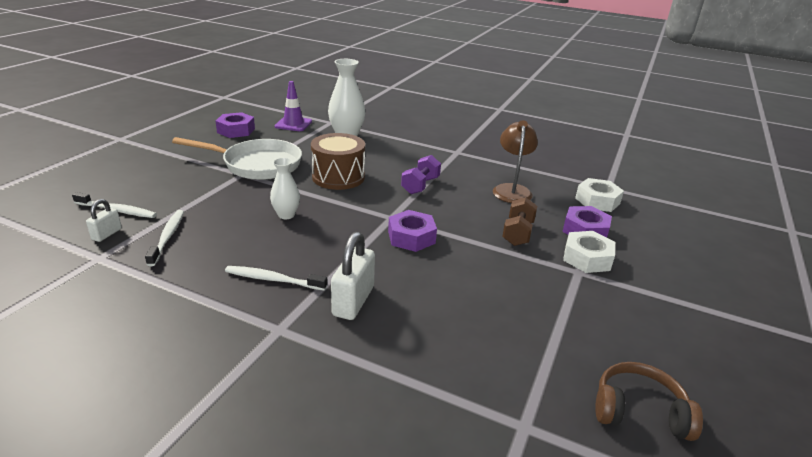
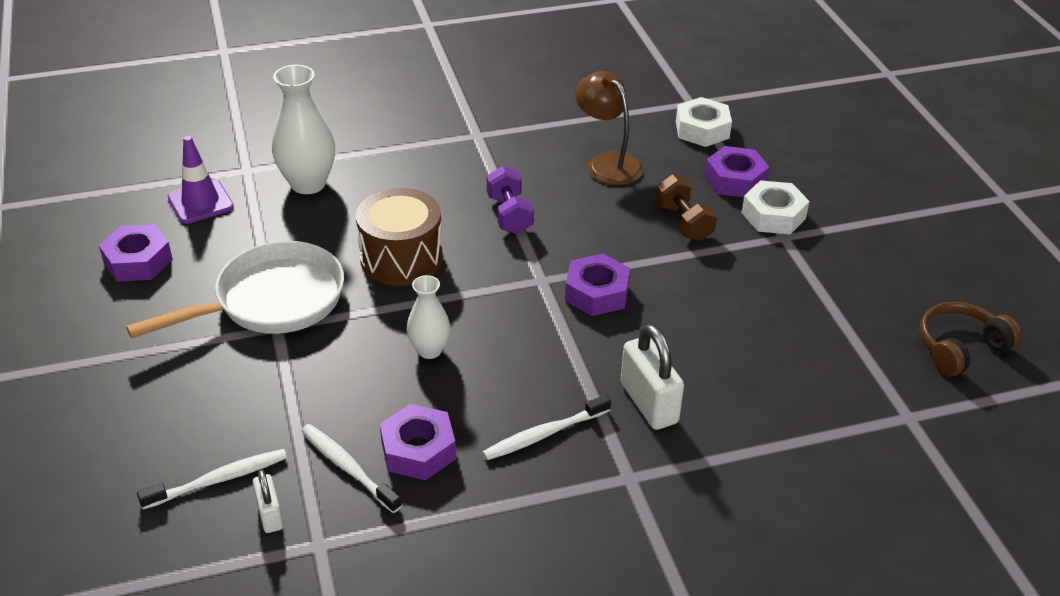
camera: 40 degrees left, 10 degrees up
(206, 249) = (418, 450): none -> purple nut

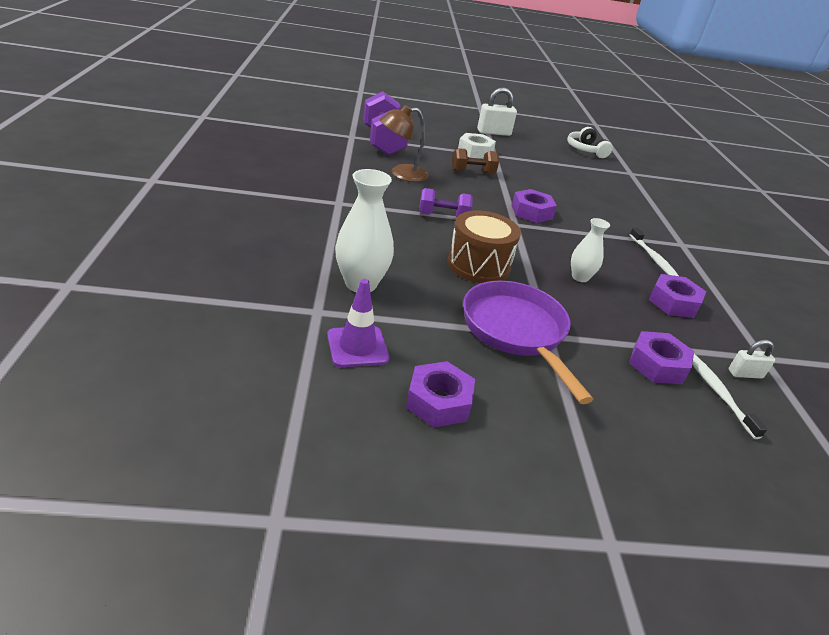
camera: 80 degrees left, 5 degrees down
(272, 301) = (516, 332): white pan -> purple pan
(348, 467) = (694, 332): white toothbrush -> none
(649, 403) = (626, 224): white padlock -> white padlock (493, 133)
(702, 130) = (383, 142): white nut -> purple dumbbell
(735, 180) = (438, 150): purple nut -> purple nut (657, 365)
(960, 348) = (585, 150): brown headphones -> white headphones

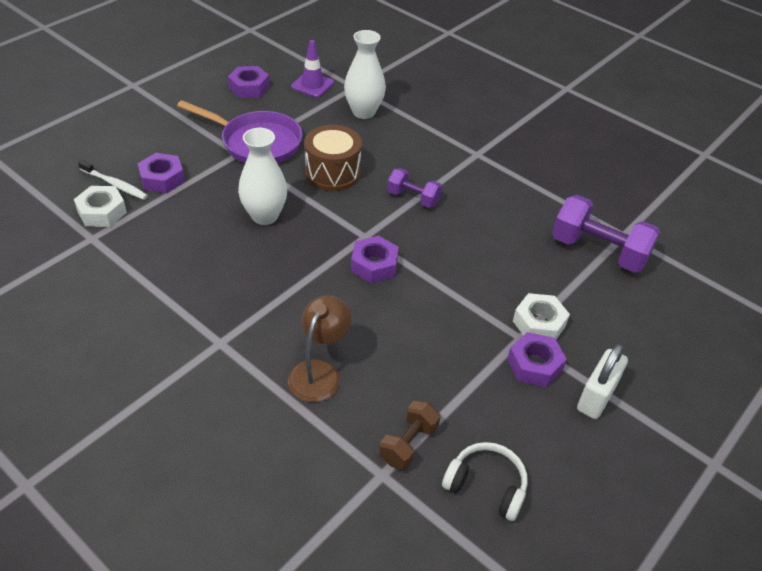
camera: 135 degrees right, 10 degrees up
(401, 174) = (510, 220): brown lamp -> brown lamp (319, 372)
(443, 216) = (413, 198): purple dumbbell -> purple dumbbell turned 75 degrees clockwise
(472, 172) = (484, 279): brown dumbbell -> brown dumbbell (408, 444)
(580, 277) = (264, 216): white vase -> white vase, size x1.67
(654, 259) = (230, 290): white toothbrush -> none
(673, 302) = (182, 245): purple nut -> purple nut (534, 365)
(745, 374) = (102, 212): white padlock -> white nut

